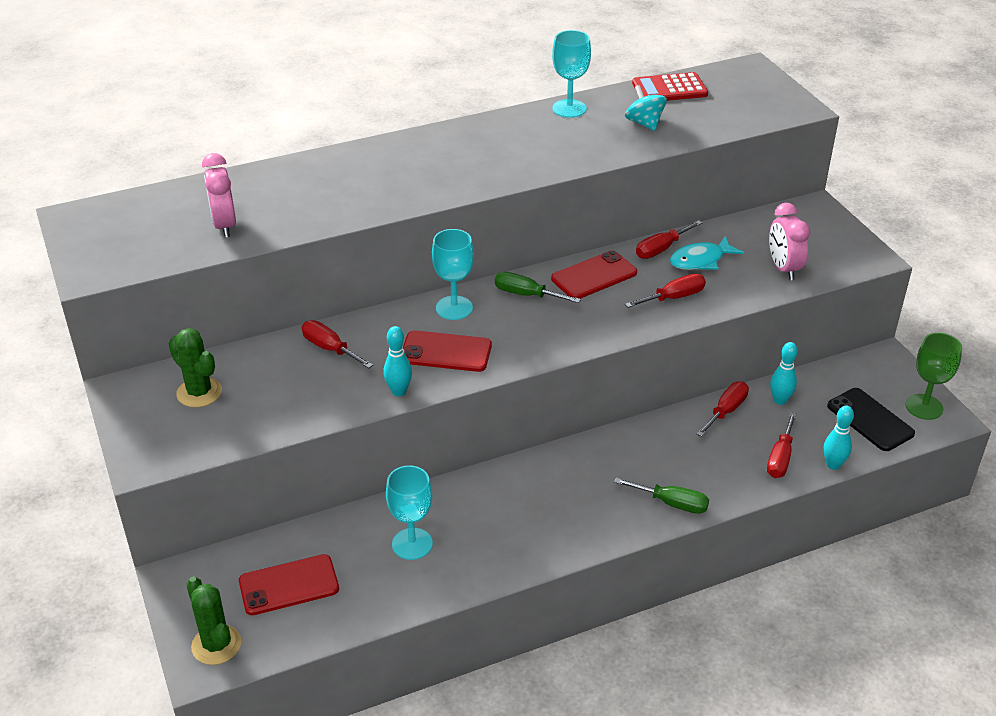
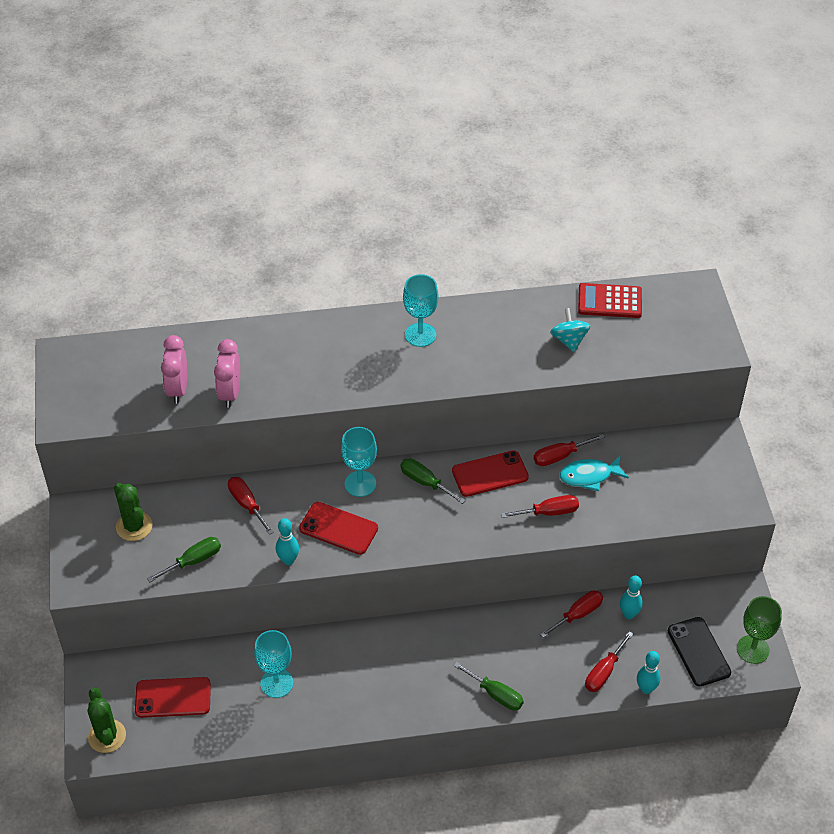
camera: 15 degrees right, 10 degrees up
(284, 413) = (193, 561): none -> green screwdriver
(569, 108) = (509, 309): turquoise goblet -> turquoise goblet (420, 335)
(783, 268) = (658, 501): pink clock -> pink clock (230, 393)

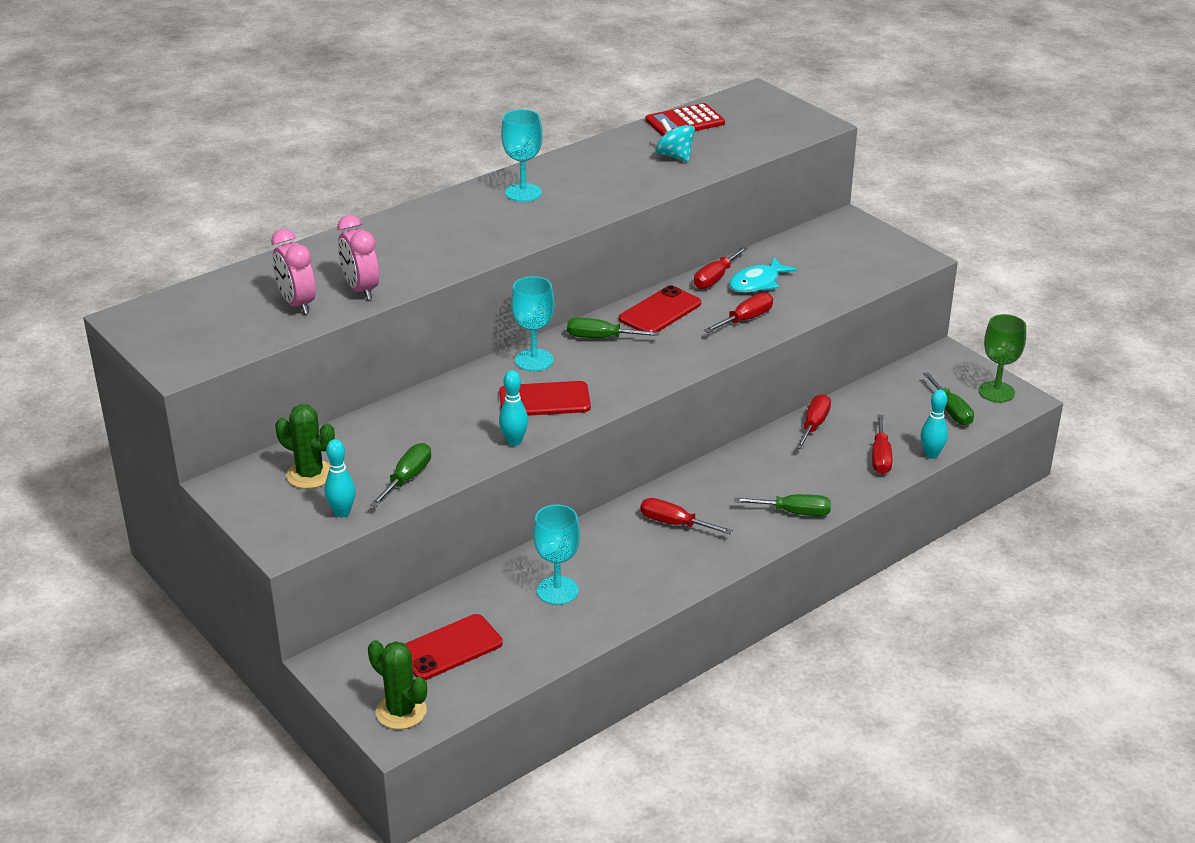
camera: 30 degrees left, 15 degrees down
(247, 504) = (425, 415): red screwdriver -> red screwdriver (674, 523)
(629, 614) = (861, 407): turquoise bowling pin -> turquoise bowling pin (342, 512)
(698, 652) = (951, 411): black phone -> green screwdriver

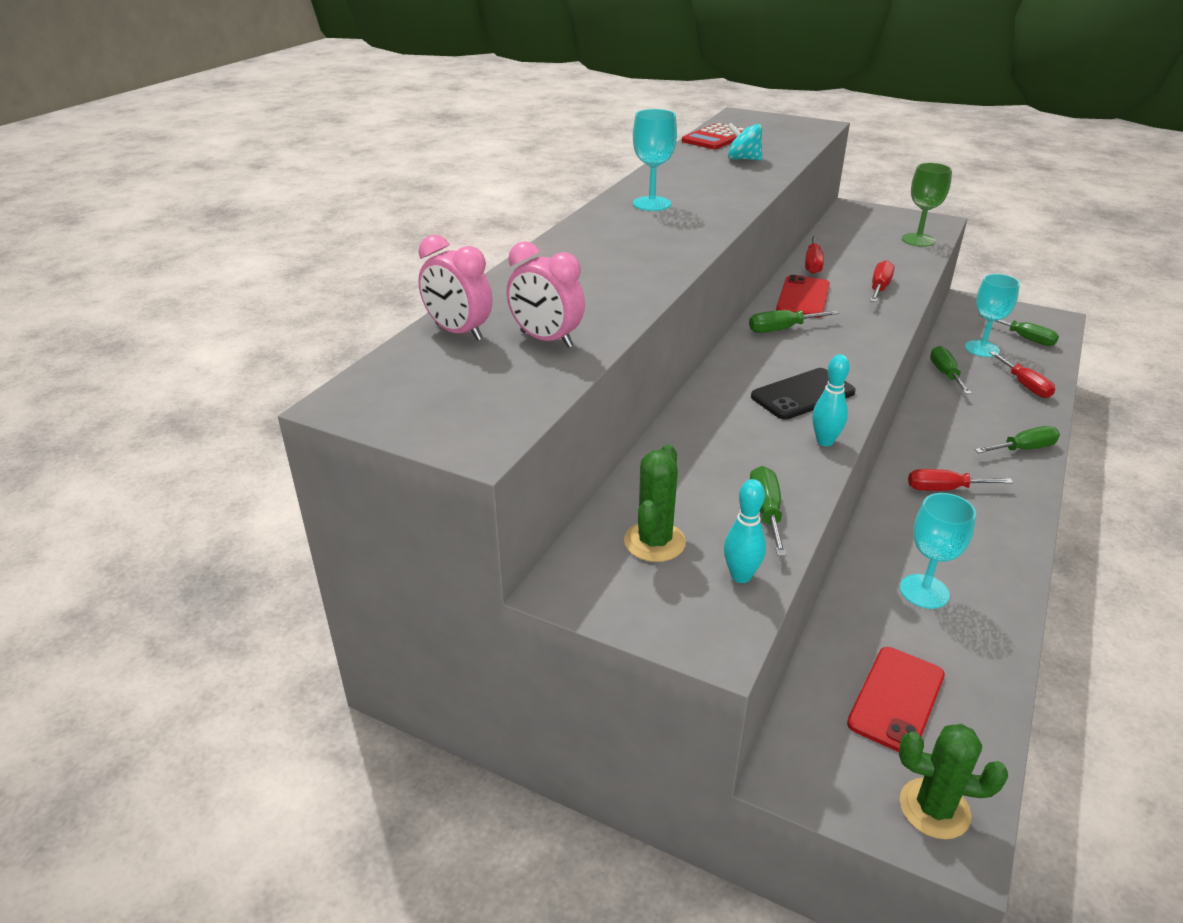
camera: 25 degrees left, 0 degrees up
(310, 474) = (654, 542): green cactus -> green cactus turned 75 degrees counterclockwise
(361, 289) = (601, 311): pink clock -> pink clock (458, 332)
(534, 360) = (747, 362): turquoise goblet -> turquoise goblet (982, 349)
(544, 400) = (803, 394): red phone -> black phone
(757, 283) = (849, 260): turquoise fish -> none
(814, 425) = (945, 374): red screwdriver -> green screwdriver
(931, 454) = (1056, 373): turquoise bowling pin -> none
(996, 392) = (1035, 317): green goblet -> green goblet (918, 240)

